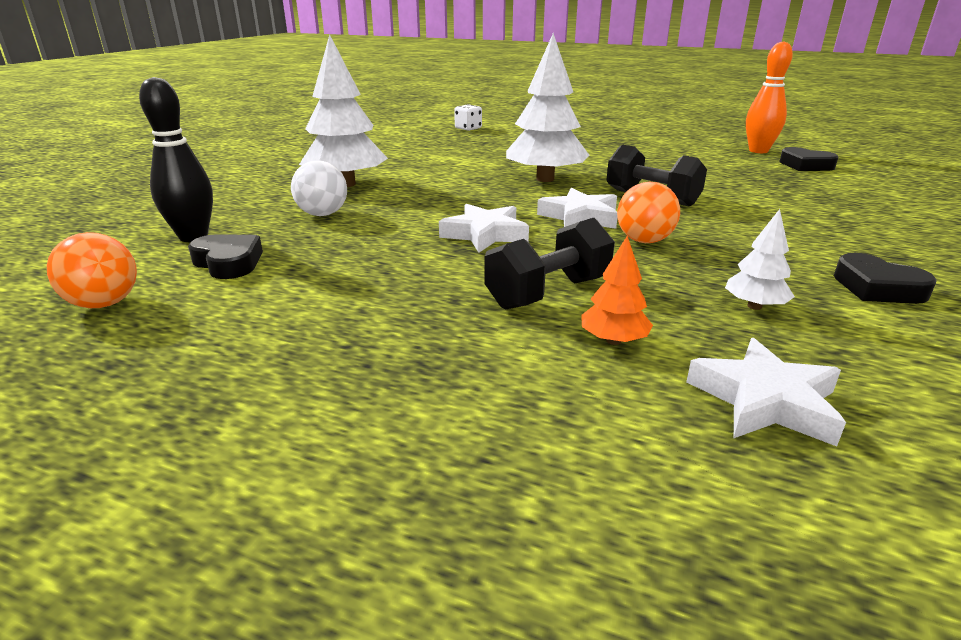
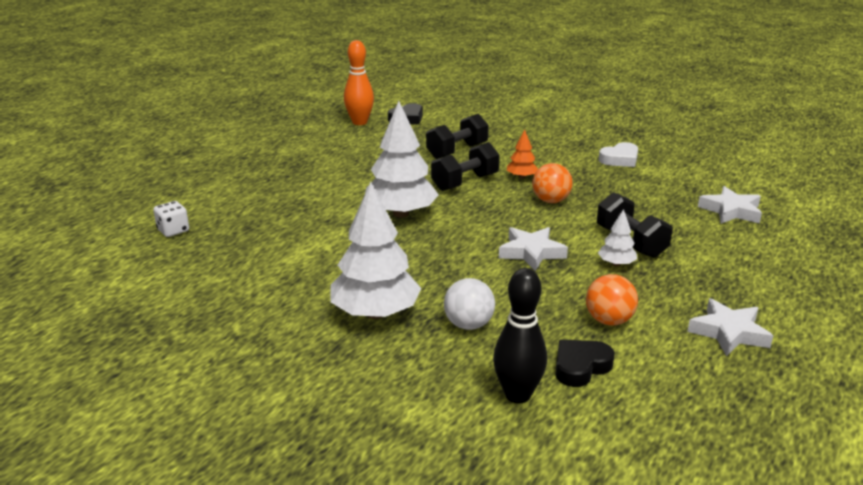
camera: 80 degrees left, 0 degrees up
(104, 304) = (661, 419): orange ball -> orange ball (609, 320)
(580, 217) = (501, 214): white star -> white star (729, 332)
(613, 340) = (685, 233): orange tree -> orange tree (521, 177)
(741, 190) = (457, 151): none -> black dumbbell
(754, 306) = (643, 192): white tree -> white tree (616, 264)
(877, 288) = (620, 159): black heart -> white heart

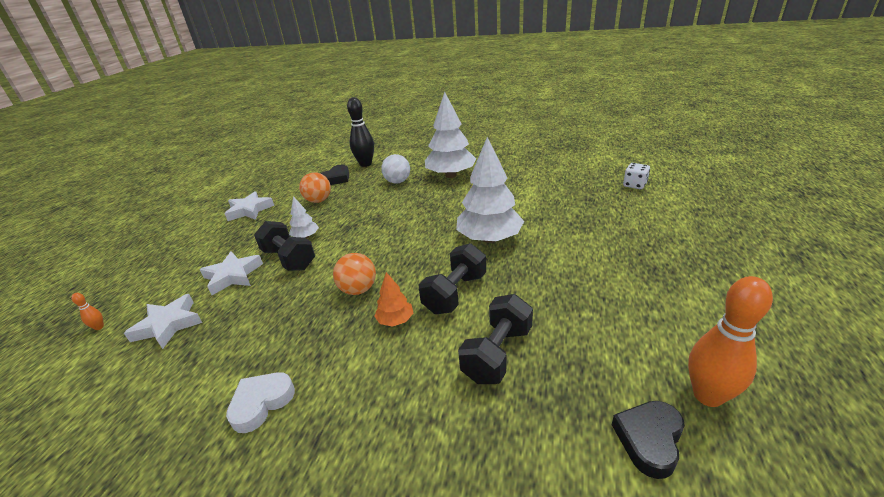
camera: 165 degrees right, 5 degrees up
(531, 252) = (369, 231): white star -> white star (233, 276)
(806, 222) = (99, 327): none -> orange bowling pin

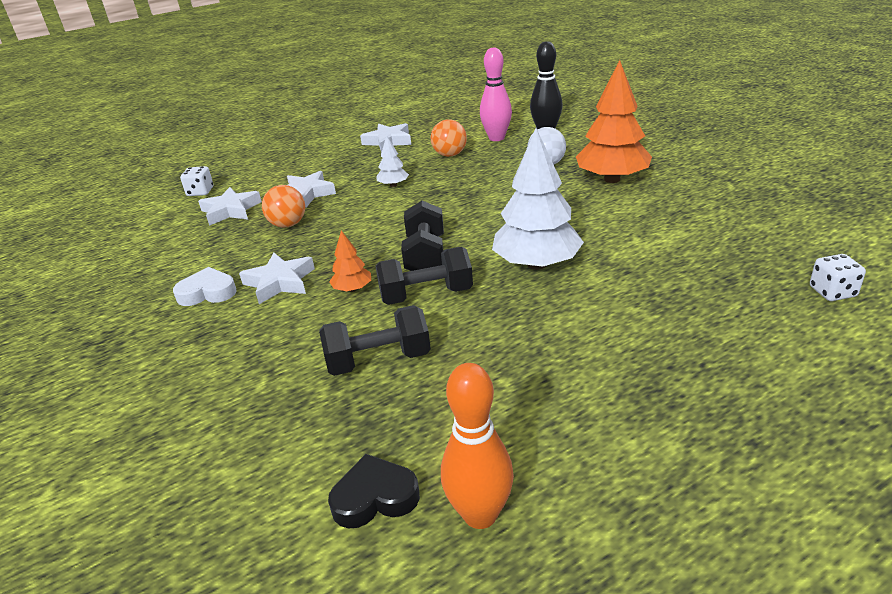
camera: 45 degrees right, 0 degrees up
(99, 327) = (200, 192): orange bowling pin -> white dice
(289, 259) = (356, 199): black dumbbell -> black dumbbell (425, 256)
(323, 352) = (279, 282): none -> white star
(336, 178) = (496, 138): black heart -> pink bowling pin
(358, 290) = (364, 250): orange ball -> orange ball (288, 224)
(451, 175) = (612, 179): white tree -> orange tree

